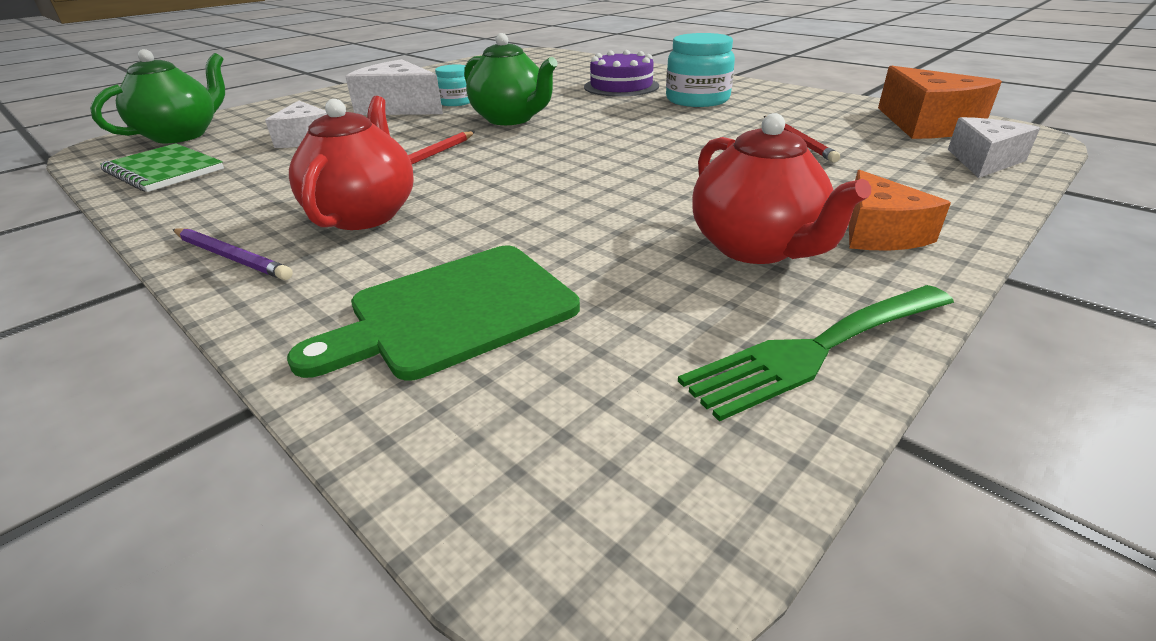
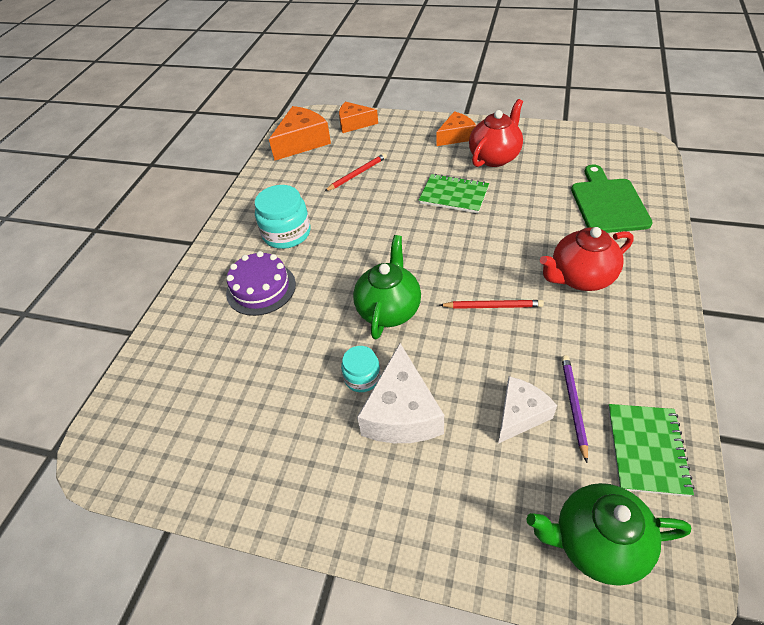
camera: 115 degrees left, 15 degrees up
(232, 257) = (658, 293): purple pencil -> purple pencil (573, 406)
(454, 311) = (608, 203): green cutting board -> green cutting board turned 120 degrees counterclockwise
(668, 185) = (454, 195): none -> green notebook
(816, 350) = (546, 134): green fork -> none
(984, 161) = (354, 124): white cheese -> orange cheese

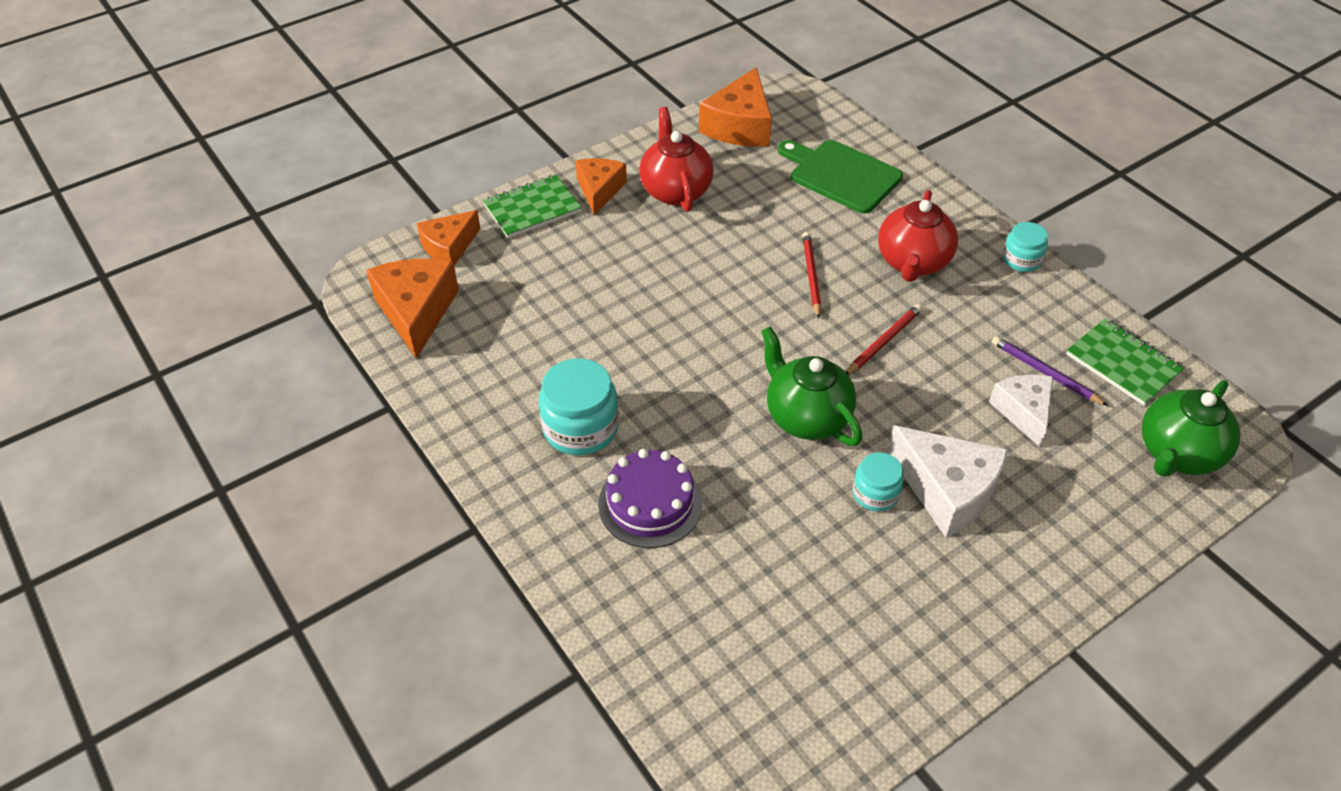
camera: 55 degrees left, 0 degrees up
(357, 174) = (553, 305): red pencil -> red pencil (811, 276)
(454, 195) = (695, 259): green notebook -> green notebook (532, 208)
(582, 145) = (739, 126): none -> orange cheese
(667, 328) = (1021, 259): none -> turquoise jar

